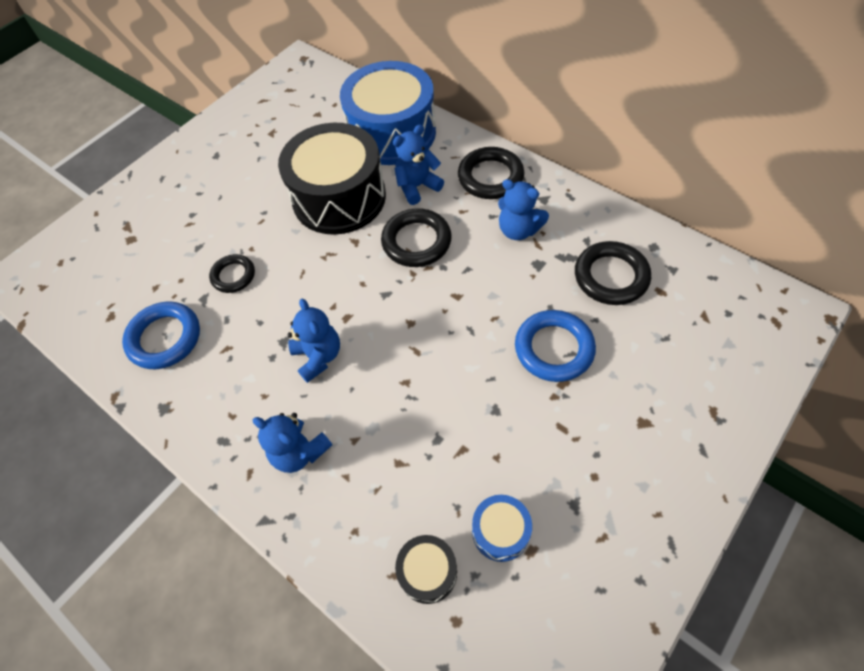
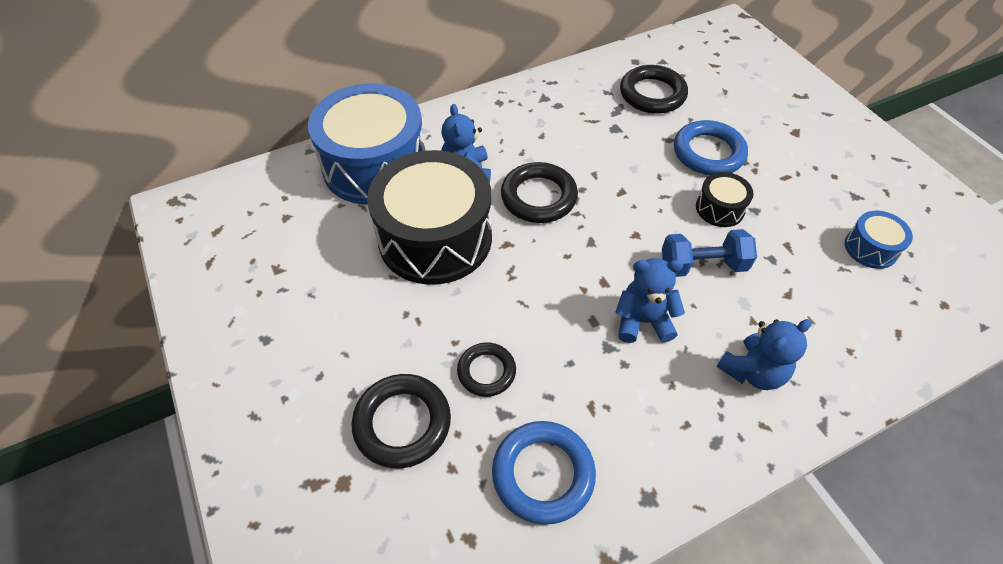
camera: 70 degrees left, 5 degrees down
(400, 383) = (702, 265): none -> blue dumbbell
(427, 572) = (899, 309): black drum -> black drum (720, 208)
(490, 177) = (493, 119): black ring -> black ring (402, 423)
(518, 230) = (569, 126): blue teddy bear -> none

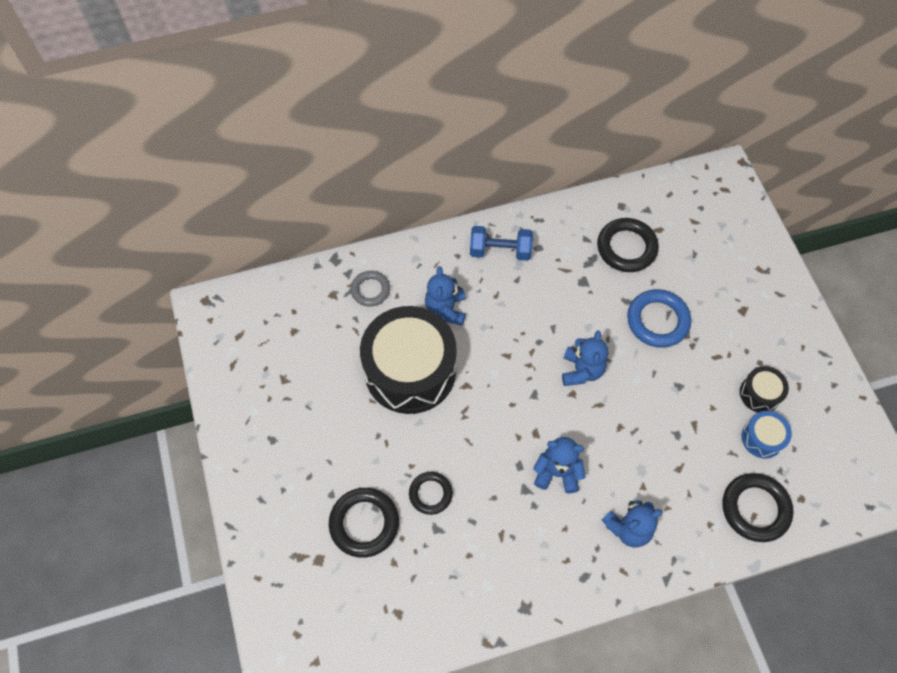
camera: 10 degrees right, 10 degrees up
(375, 165) = (370, 290): blue drum -> grey ring
(538, 197) = (501, 344): black ring -> black ring (755, 509)
(543, 474) = (456, 578): blue ring -> none
(639, 210) = (581, 370): none -> blue teddy bear
(702, 265) = (618, 431): blue dumbbell -> blue dumbbell (500, 251)
(720, 208) = (649, 379): black drum -> black drum (760, 394)

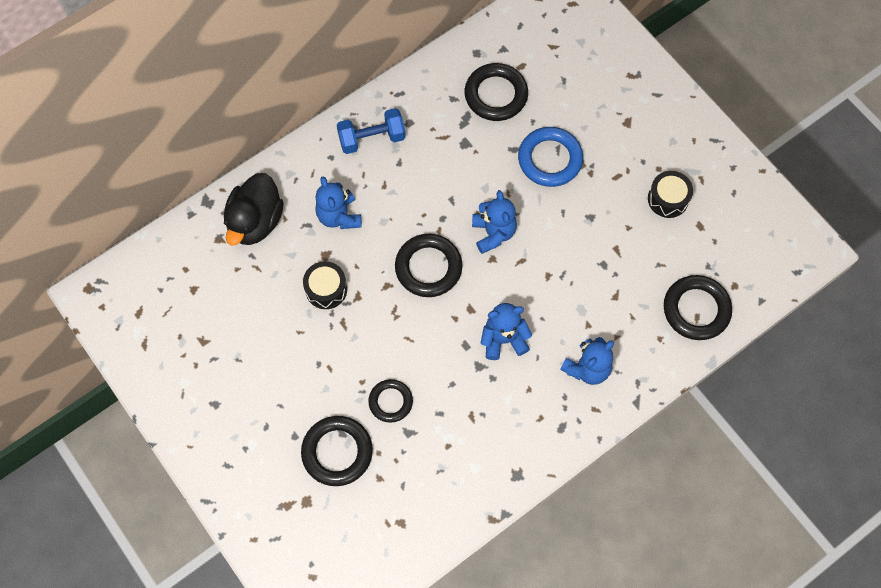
camera: 20 degrees left, 5 degrees up
(370, 290) = (255, 221): grey ring -> black duck
(410, 370) = (326, 289): black drum -> black drum, size x0.44
(510, 382) = (428, 267): none -> black ring
(762, 438) = (682, 241): blue drum -> none

